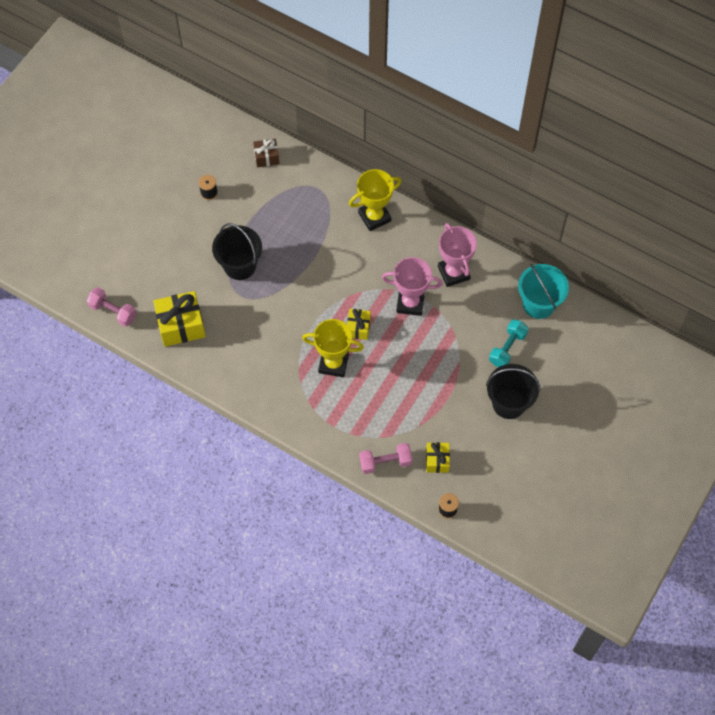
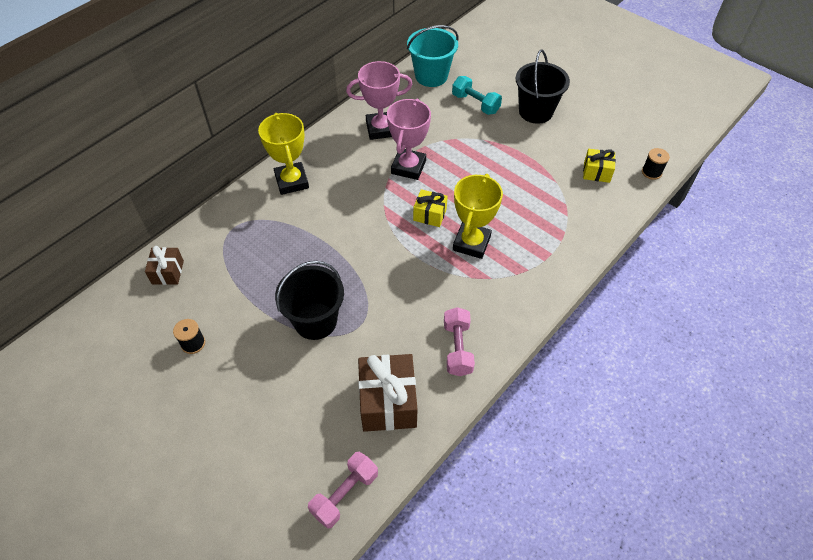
camera: 80 degrees left, 10 degrees down
(181, 325) = (388, 402): yellow gift -> brown gift
(385, 462) = (597, 214): pink dumbbell -> pink dumbbell (457, 348)

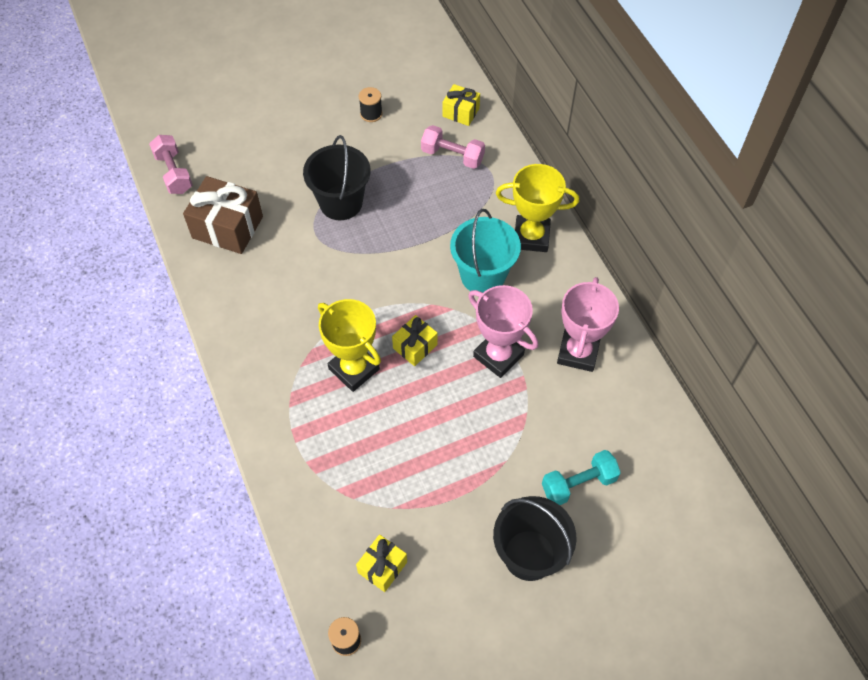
camera: 115 degrees right, 5 degrees up
(168, 272) = (461, 112): brown gift -> yellow gift
(431, 76) = (660, 454): turquoise bucket -> turquoise bucket (483, 275)
(457, 348) = (242, 300): pink dumbbell -> pink dumbbell (452, 156)

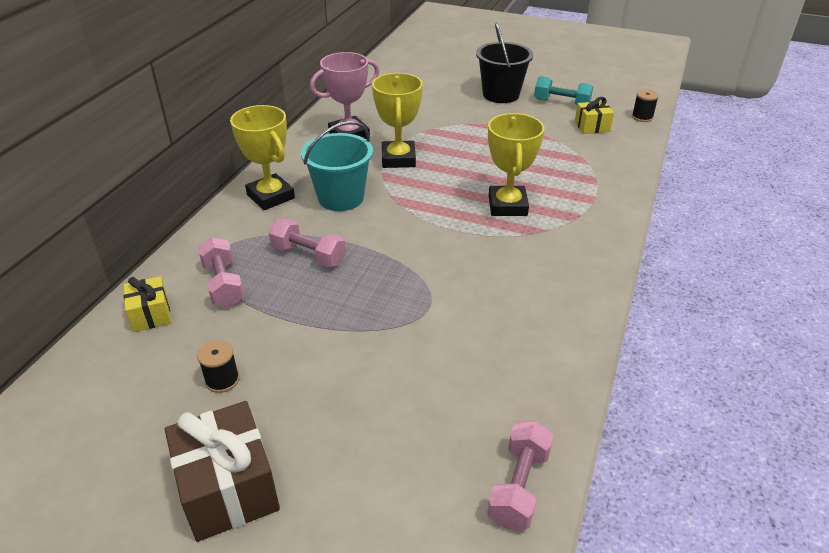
camera: 135 degrees left, 20 degrees down
(227, 227) = (510, 372): brown gift -> brown gift (228, 488)
(341, 203) = (373, 316): black bucket -> none
(415, 346) = (447, 192): yellow gift -> none
(434, 212) = (308, 255): none -> pink dumbbell
(498, 355) = (398, 159): pink trophy -> yellow trophy
(578, 484) = (437, 99): turquoise dumbbell -> turquoise dumbbell (561, 103)

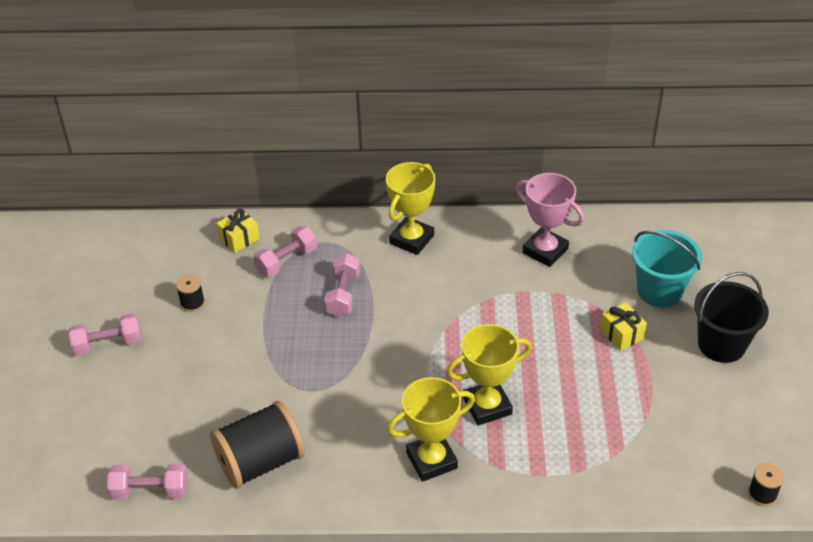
camera: 70 degrees right, 5 degrees up
(228, 488) = (108, 344): brown gift -> pink dumbbell
(341, 198) = (434, 284): turquoise bucket -> turquoise bucket (659, 291)
(398, 159) = (523, 301): yellow trophy -> yellow trophy (431, 460)
(512, 370) = (260, 462): none -> black spool
(561, 103) = (741, 406): turquoise dumbbell -> none
(592, 127) = (700, 446): yellow gift -> yellow gift (621, 334)

